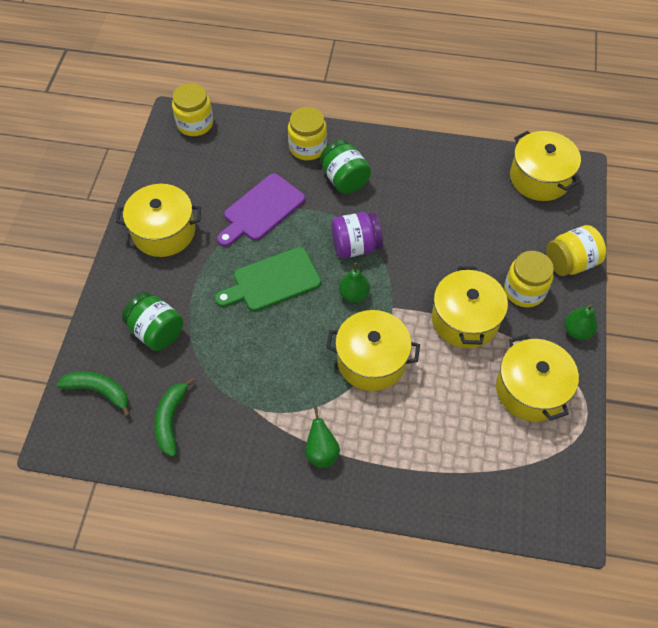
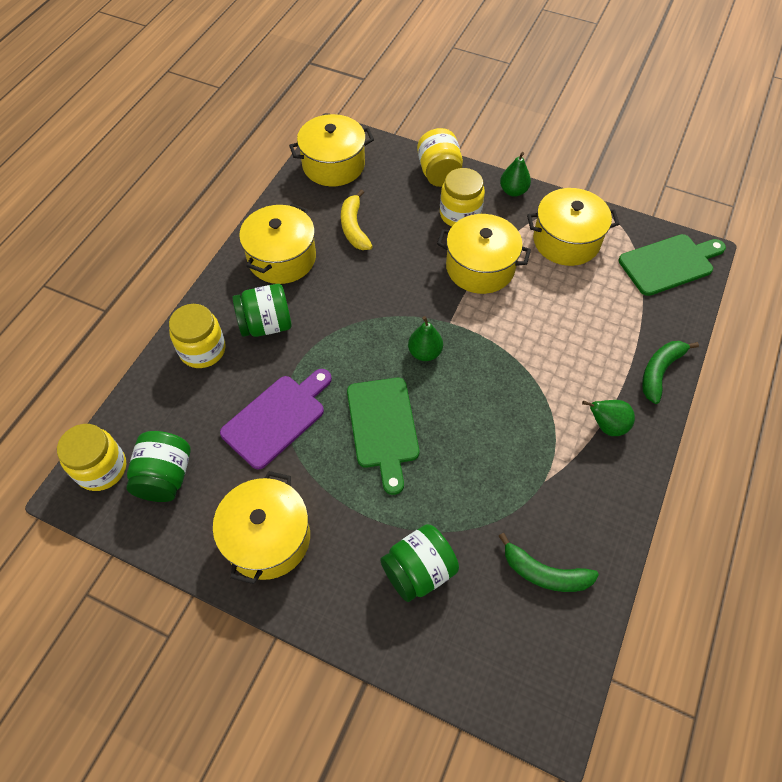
camera: 75 degrees left, 0 degrees up
(99, 391) = (489, 657): green banana -> green banana (660, 372)
(197, 160) = (165, 477): none -> green jar
(261, 210) = (277, 418): purple cutting board -> purple cutting board turned 105 degrees counterclockwise
(355, 246) = (362, 336): purple jar -> none
(371, 360) = (508, 356): yellow pot -> yellow pot (282, 258)
(471, 212) = (354, 227): none -> yellow banana
(541, 494) = (669, 263): none -> green cutting board

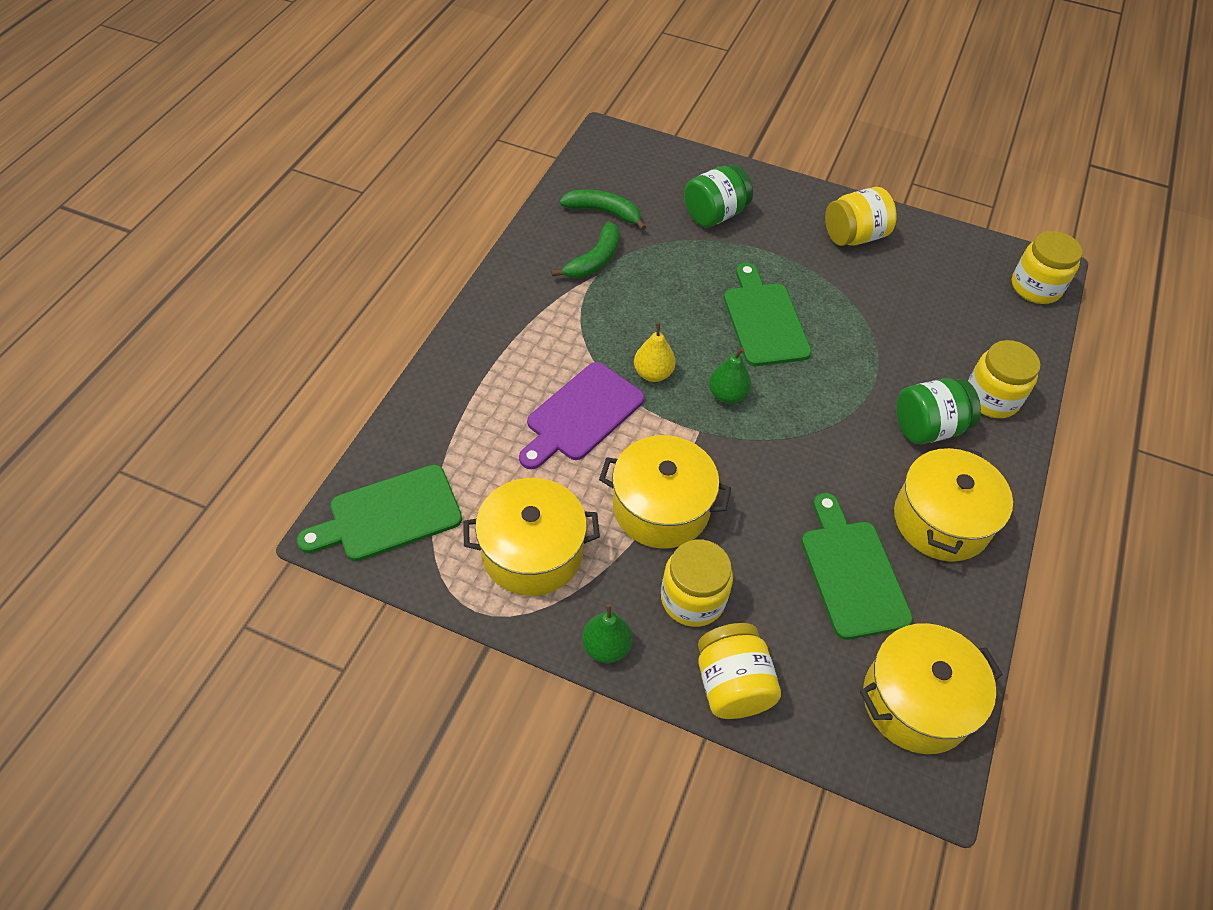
camera: 175 degrees right, 5 degrees down
(165, 477) = (970, 280): green jar -> none
(267, 538) = (854, 236): yellow pot -> yellow jar
(277, 418) = (879, 329): purple cutting board -> purple cutting board (582, 415)
(354, 227) = (851, 573): yellow banana -> green cutting board
(486, 372) = (653, 373): none -> yellow pear
(606, 425) = (524, 321): green pear -> none
(660, 372) = (448, 374): green banana -> green banana (594, 260)

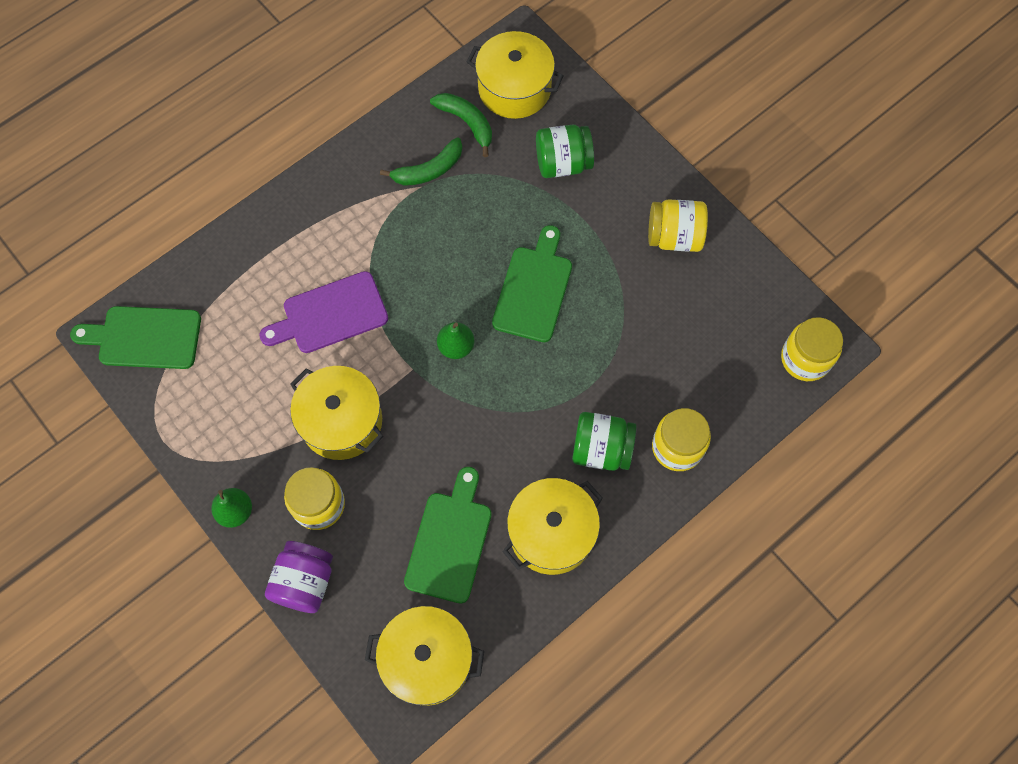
camera: 30 degrees right, 15 degrees up
(532, 552) = (227, 414): yellow pot -> yellow pot (514, 88)
(653, 373) = (409, 301): yellow pear -> none
(732, 685) = (304, 582): yellow jar -> purple jar

